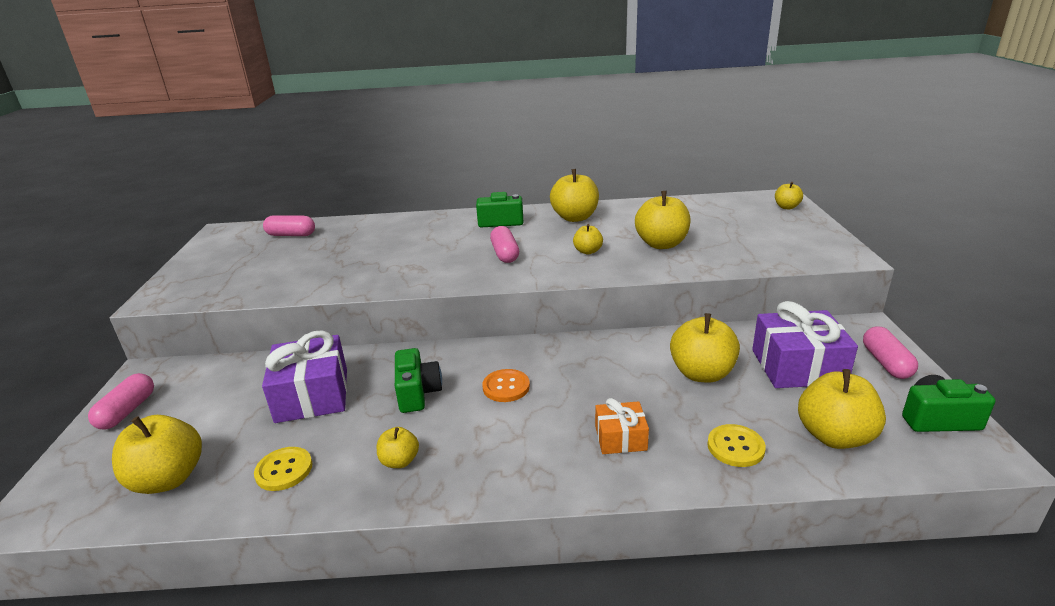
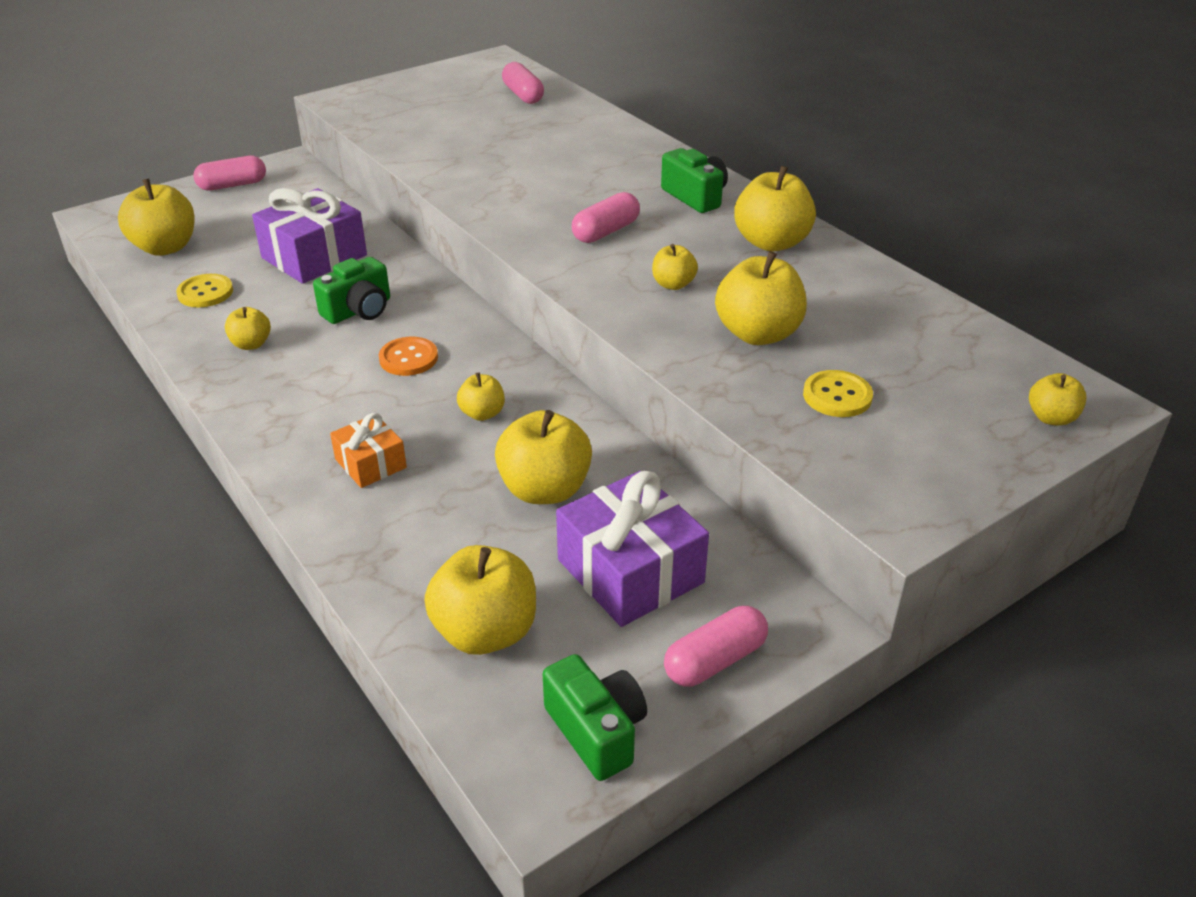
camera: 55 degrees right, 10 degrees up
(601, 374) = (482, 413): none -> yellow apple
(735, 447) = (409, 552): yellow button -> yellow button (837, 396)

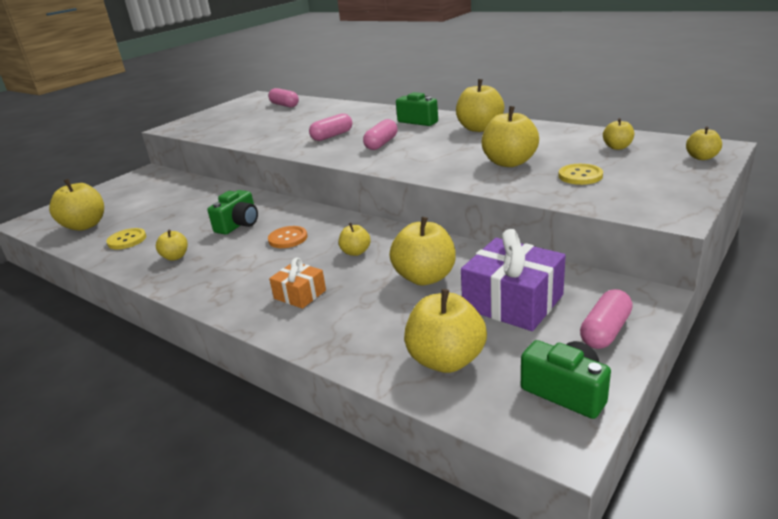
camera: 15 degrees left, 10 degrees down
(232, 185) = (115, 188): pink capsule -> pink capsule (332, 136)
(314, 256) = (192, 207): purple gift -> none
(673, 284) = (441, 155): yellow apple -> yellow apple (617, 147)

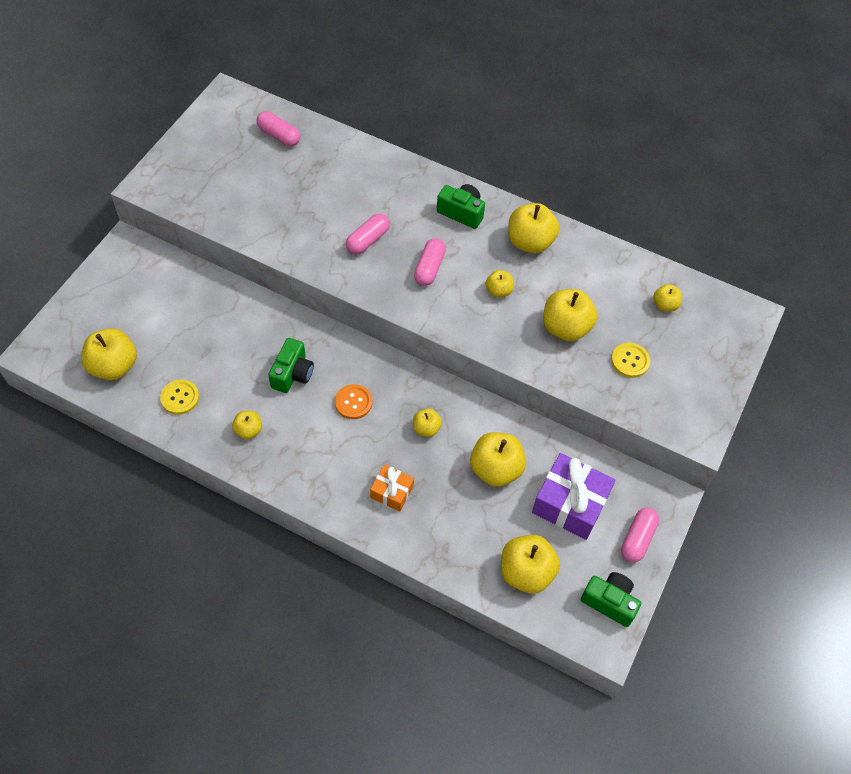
camera: 15 degrees left, 30 degrees up
(701, 157) = (734, 335): yellow apple -> yellow apple (498, 291)

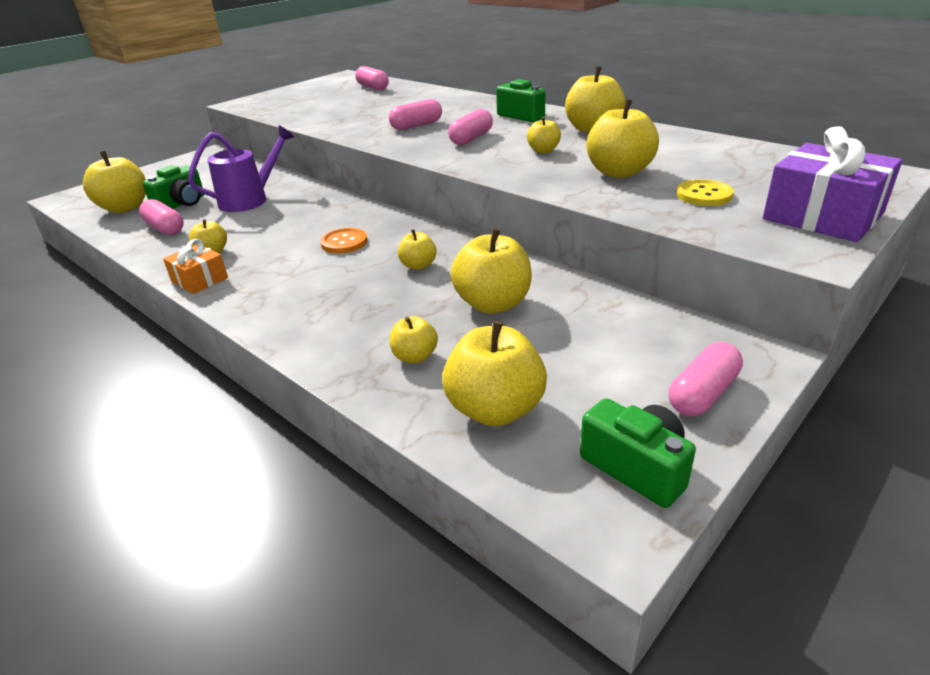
camera: 20 degrees right, 25 degrees down
(180, 398) = (165, 228): yellow button -> pink capsule
(231, 339) = (250, 199): none -> purple watering can
(292, 374) = (293, 221): green camera -> green camera (182, 203)
(392, 492) = (341, 310): orange gift -> orange gift (199, 280)
(570, 504) = (593, 345): purple gift -> purple gift (822, 216)
(665, 305) = (758, 164): yellow apple -> yellow apple (415, 357)

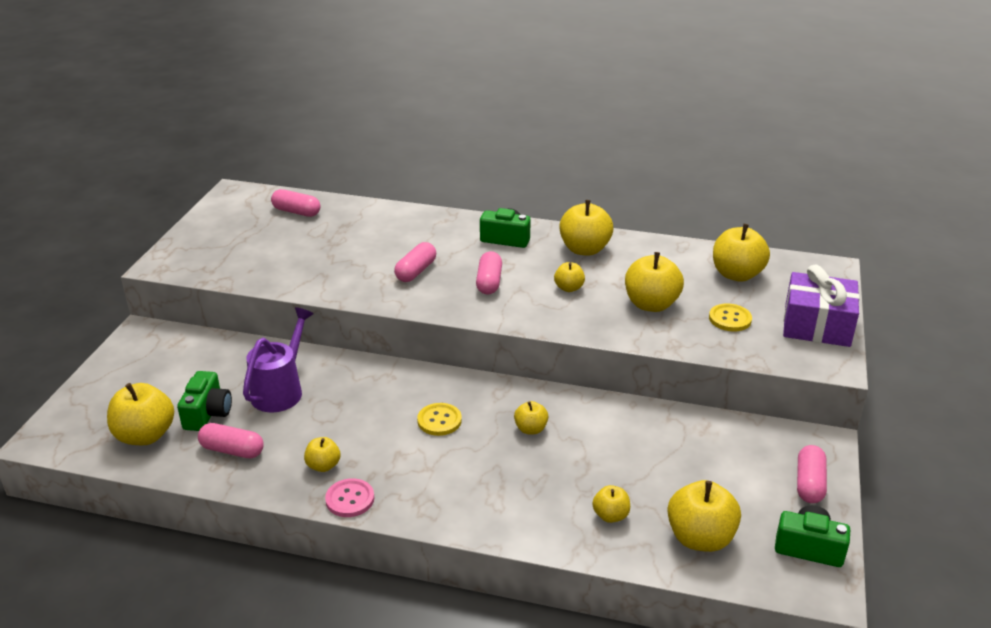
camera: 30 degrees left, 0 degrees up
(199, 280) = (350, 499): orange gift -> pink button
(344, 242) = (439, 420): orange button -> yellow button
(493, 304) = (623, 451): yellow apple -> yellow apple (737, 274)

